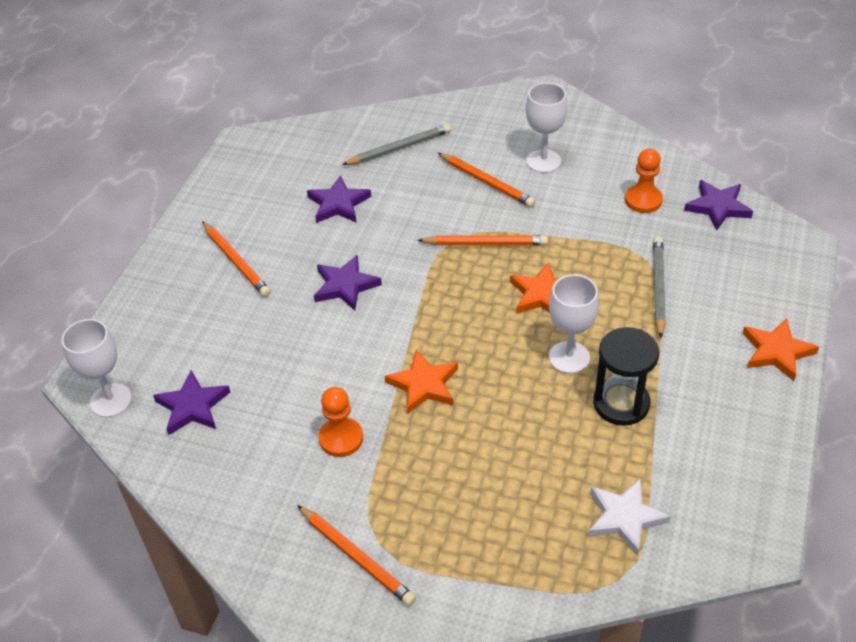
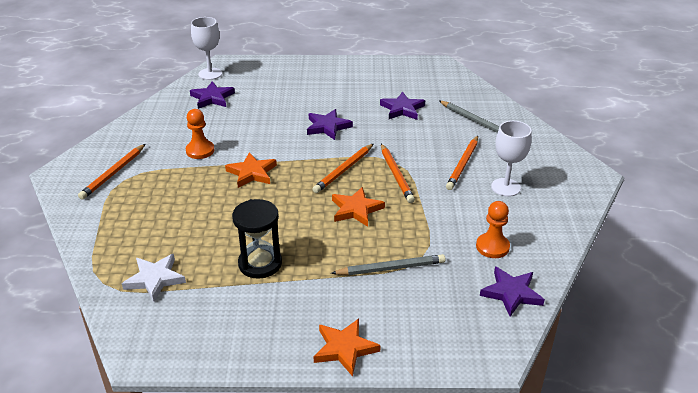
camera: 70 degrees right, 10 degrees down
(236, 261) = (331, 85): orange pencil -> orange pencil (344, 170)
(569, 357) = (297, 231): white goblet -> none

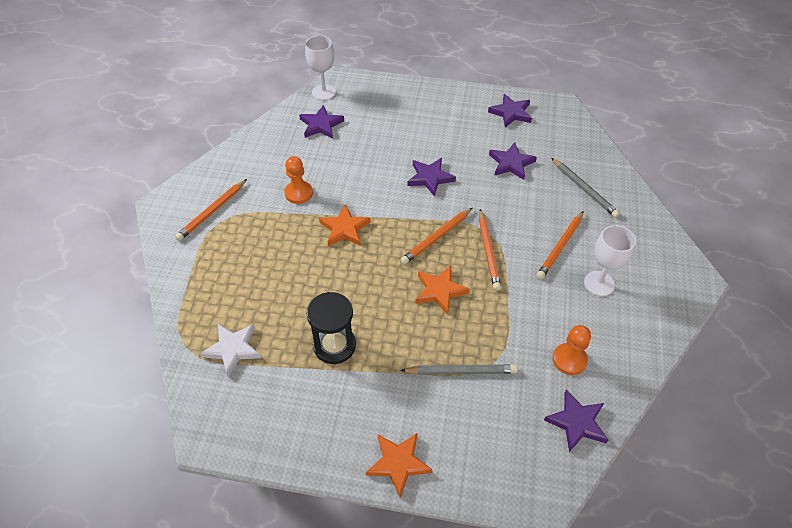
camera: 10 degrees right, 15 degrees up
(393, 73) = (511, 113): none -> purple star

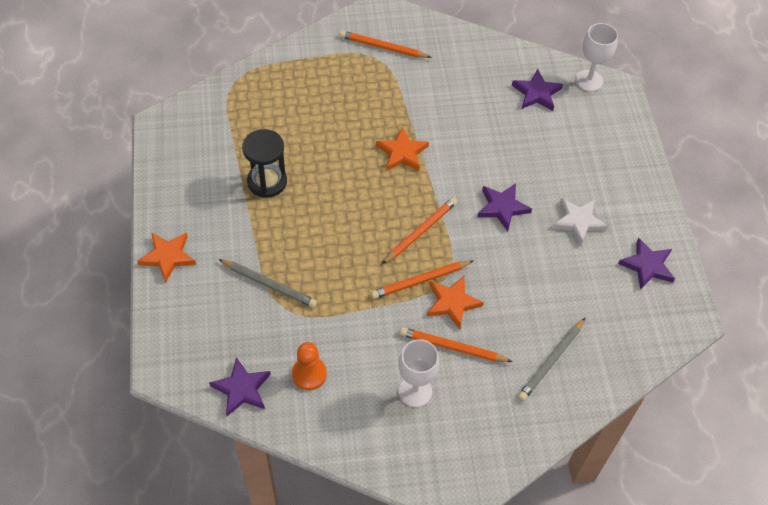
camera: 70 degrees right, 5 degrees up
(233, 349) = (242, 112): white star -> white star (578, 221)
(298, 193) = (432, 103): orange pawn -> none
(436, 238) = (420, 231): orange pencil -> orange pencil turned 105 degrees clockwise
(440, 291) = (354, 248): orange star -> orange star (452, 303)
(461, 371) = (269, 284): grey pencil -> grey pencil turned 45 degrees counterclockwise
(511, 163) = (560, 280): purple star -> none

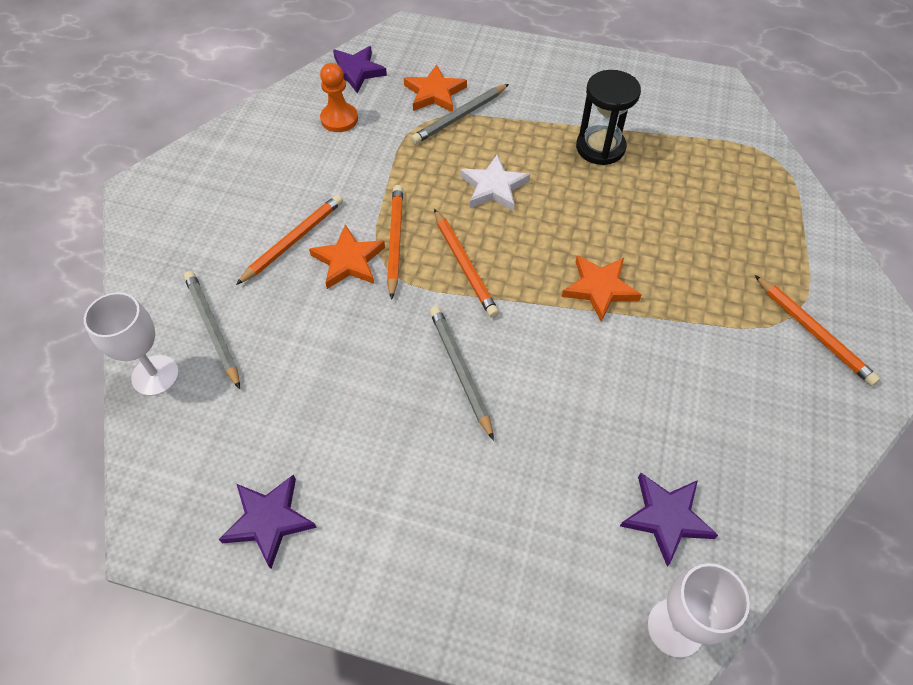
camera: 115 degrees right, 0 degrees up
(168, 257) = (531, 55): orange star -> orange star (434, 93)
(382, 47) = (813, 332): orange pencil -> orange pencil turned 105 degrees clockwise
(415, 391) = (265, 191): white goblet -> white goblet (155, 375)
(502, 207) = (460, 370): purple star -> grey pencil
(578, 221) = (391, 459): white star -> white star (494, 187)

